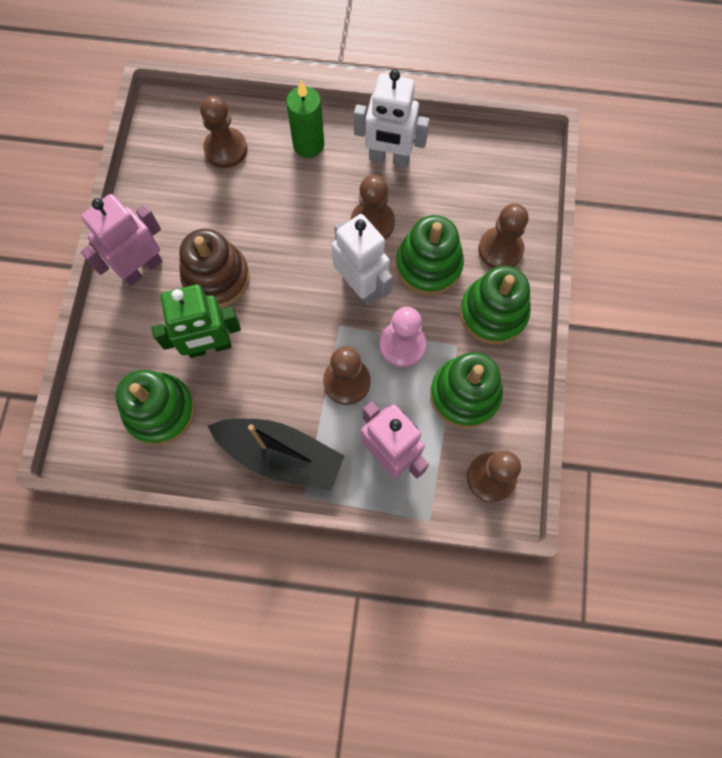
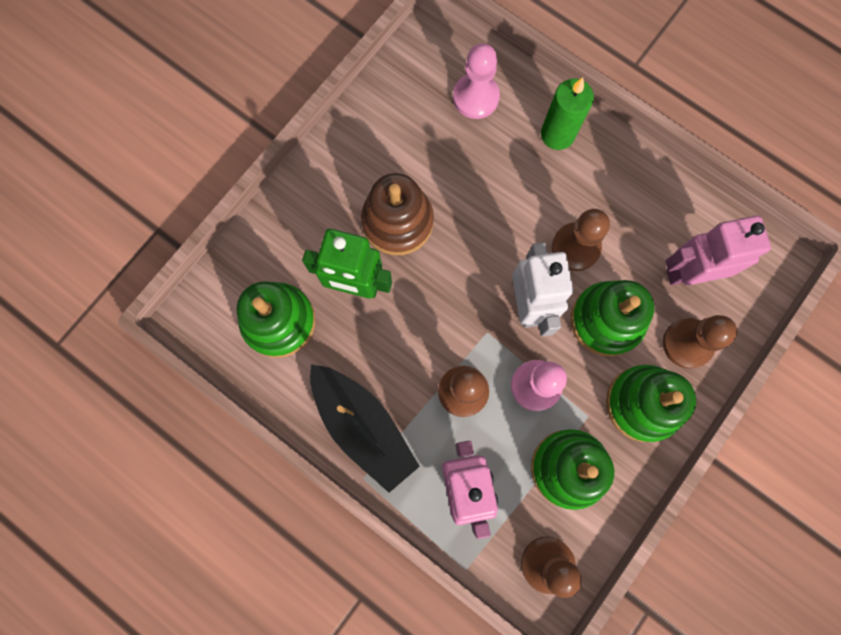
camera: 30 degrees right, 5 degrees up
(142, 268) = (335, 175): pink robot -> pink robot (688, 272)
(226, 149) = (476, 97): brown pawn -> pink pawn
(389, 158) = (629, 190): white robot -> none

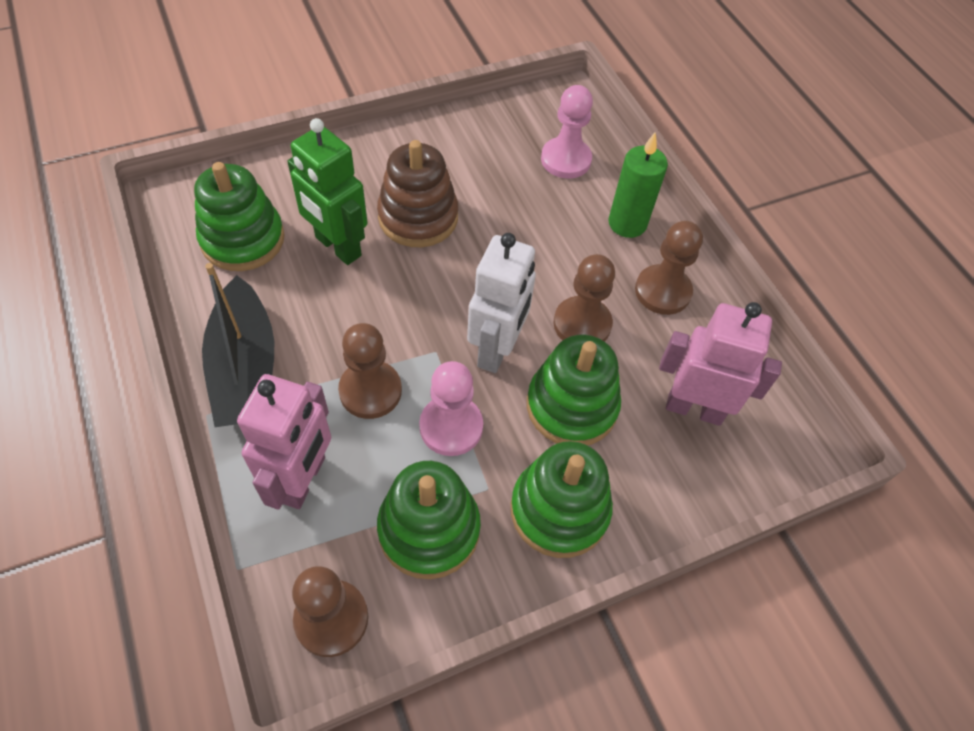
camera: 25 degrees right, 20 degrees down
(687, 343) = (650, 477): brown pawn -> brown pawn (662, 291)

